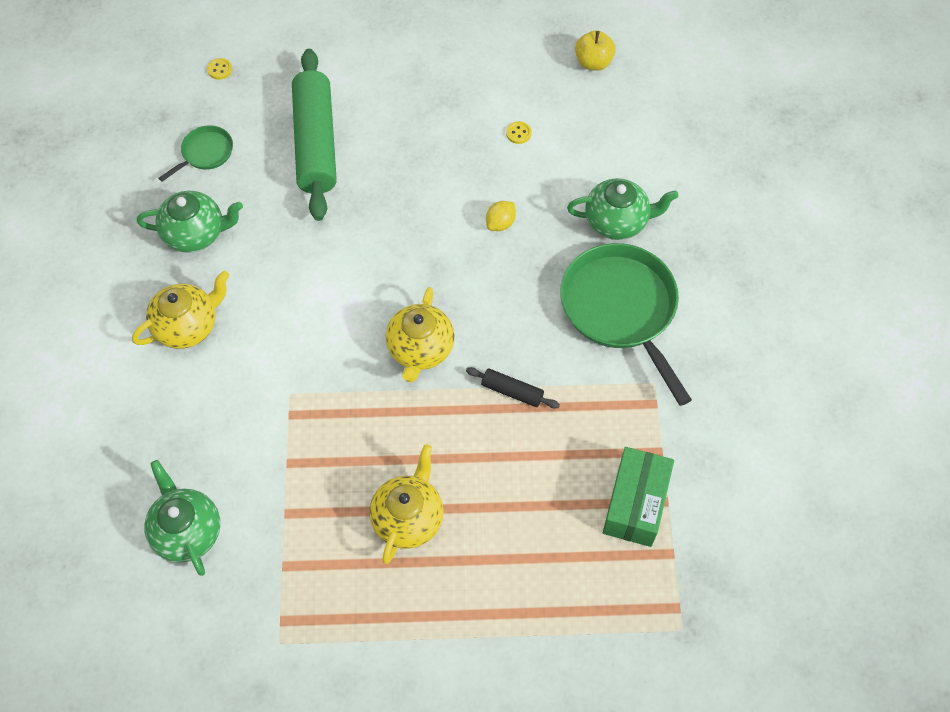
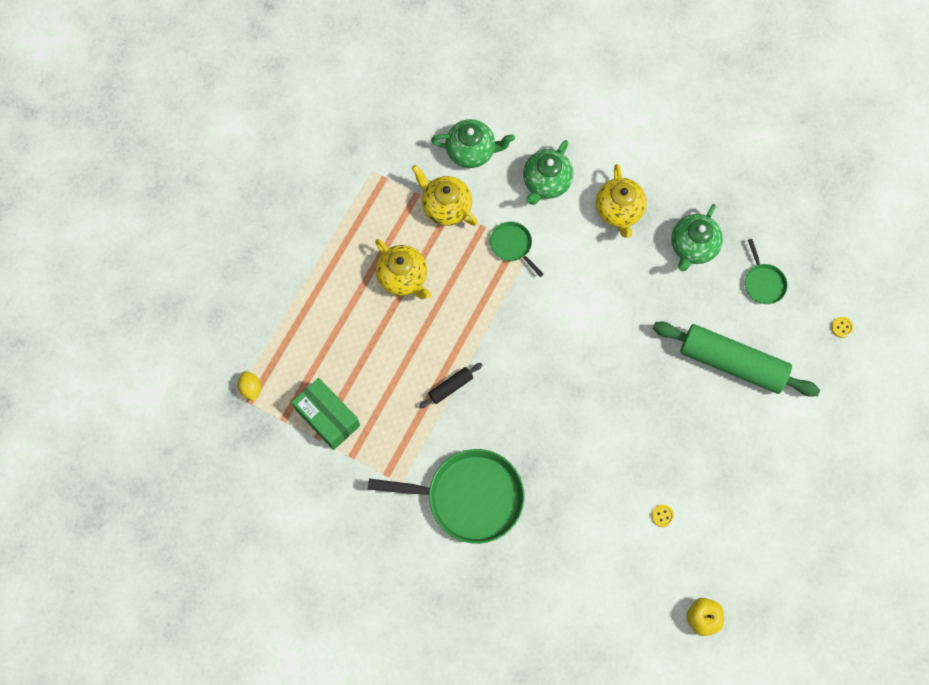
camera: 120 degrees right, 10 degrees up
(295, 417) = (512, 245): none -> green pan
(420, 349) = (516, 346): yellow teapot -> yellow teapot (445, 206)
(500, 223) = (587, 455): yellow lemon -> yellow lemon (251, 388)
(617, 221) = (542, 540): green teapot -> green teapot (546, 182)

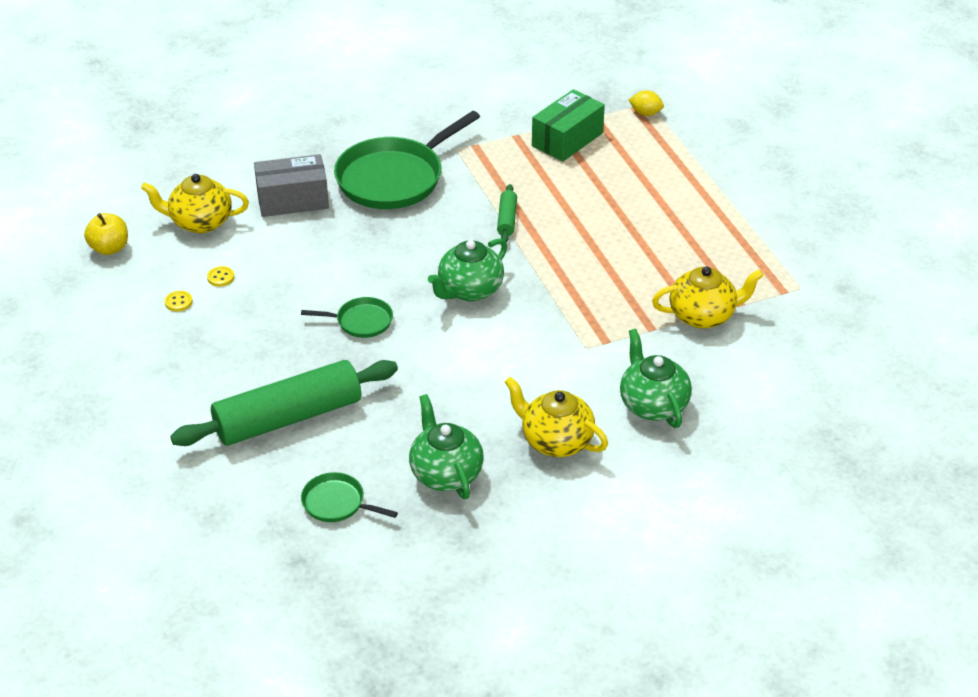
camera: 130 degrees right, 30 degrees down
(327, 417) = (567, 139): green box -> green box turned 45 degrees counterclockwise
(403, 277) = (654, 247): yellow teapot -> yellow teapot (200, 222)
(450, 387) = (507, 219): black rolling pin -> green rolling pin
(471, 151) = (752, 370): green teapot -> green teapot (469, 290)
(512, 245) = (606, 337): green pan -> green pan (361, 321)
(550, 544) = (293, 200): none -> grey box
(842, 327) = (209, 533): yellow button -> yellow button (178, 302)

